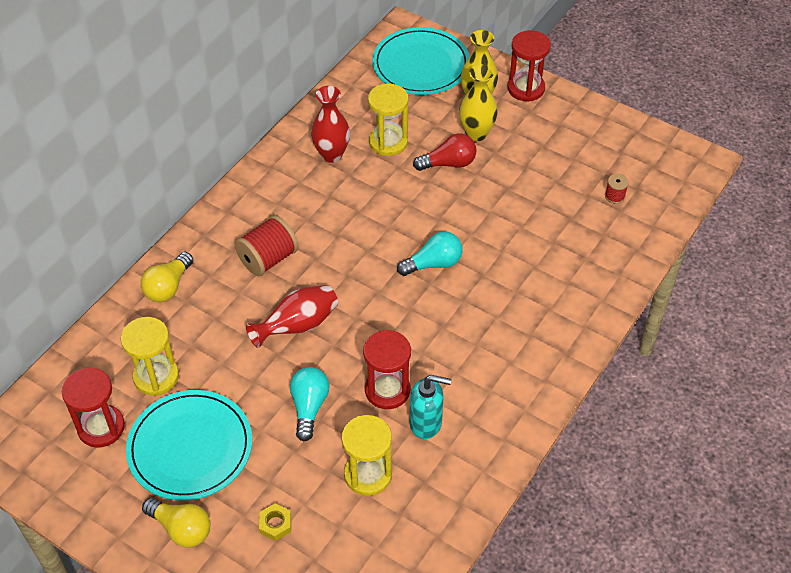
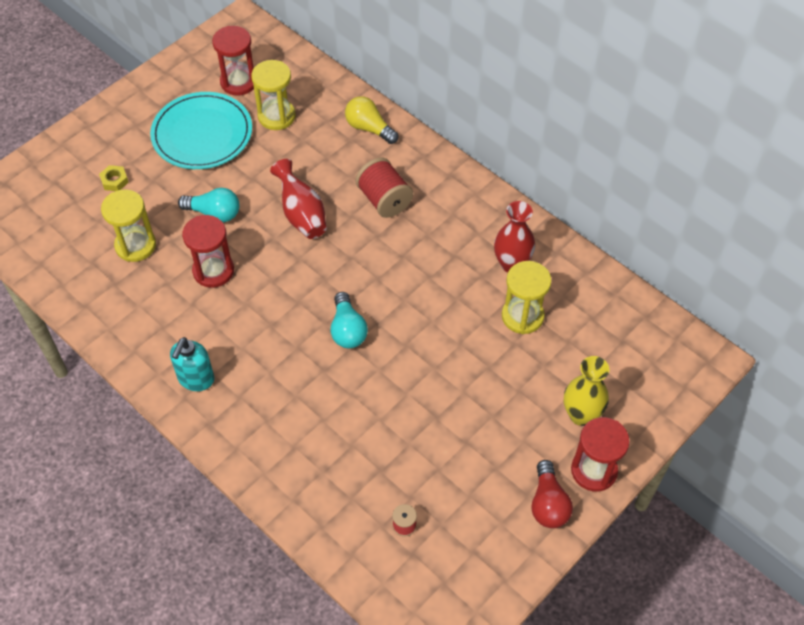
camera: 100 degrees right, 5 degrees up
(181, 528) = (133, 125): yellow light bulb -> none
(421, 65) = (644, 367): turquoise plate -> none
(426, 423) = (170, 294): turquoise soap dispenser -> turquoise soap dispenser (196, 379)
(448, 163) = (482, 367): red light bulb -> red light bulb (548, 503)
(476, 133) = (524, 403): yellow vase -> none

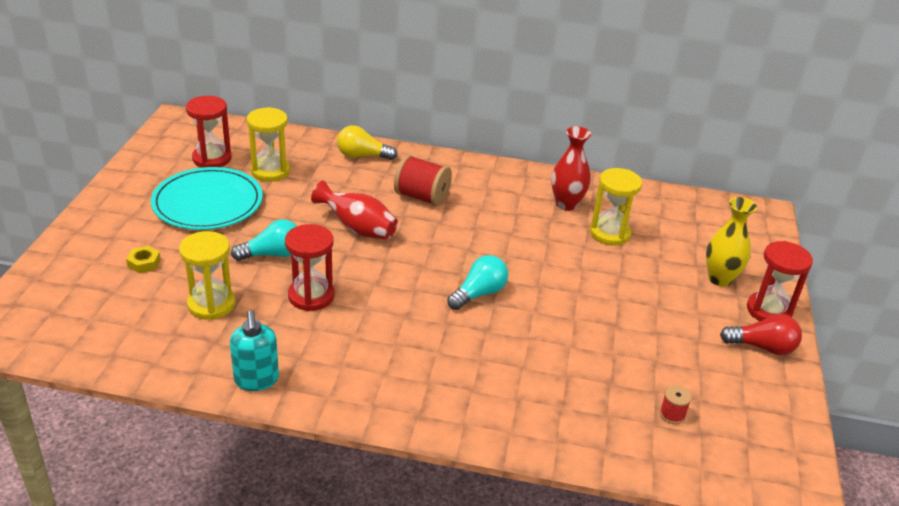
camera: 35 degrees left, 20 degrees down
(196, 379) = (372, 385): turquoise soap dispenser -> turquoise soap dispenser (256, 380)
(347, 330) = (479, 293): turquoise light bulb -> turquoise light bulb turned 90 degrees counterclockwise
(548, 503) = (762, 347): red light bulb -> red light bulb turned 45 degrees counterclockwise

